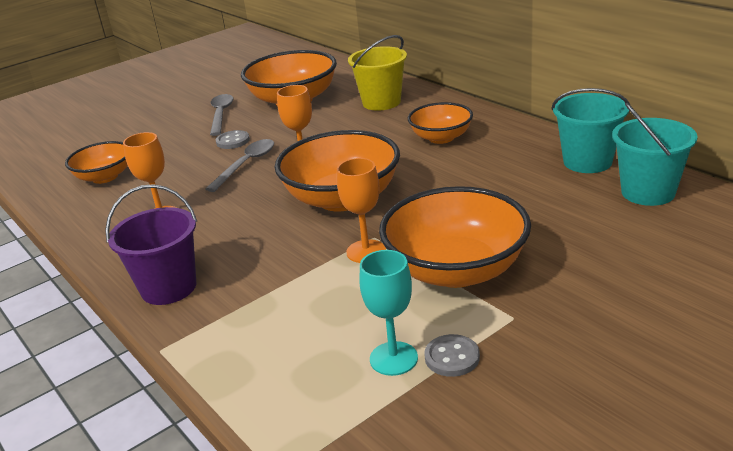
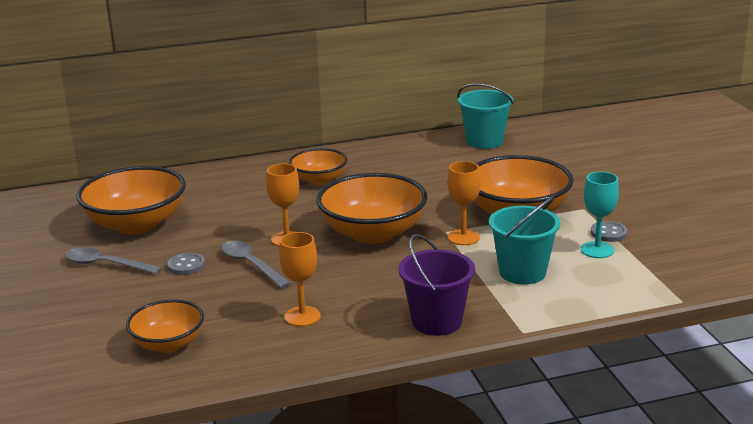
camera: 70 degrees left, 5 degrees down
(381, 102) = (211, 188): yellow bucket -> none
(587, 162) = (424, 146): turquoise bucket -> turquoise bucket (522, 272)

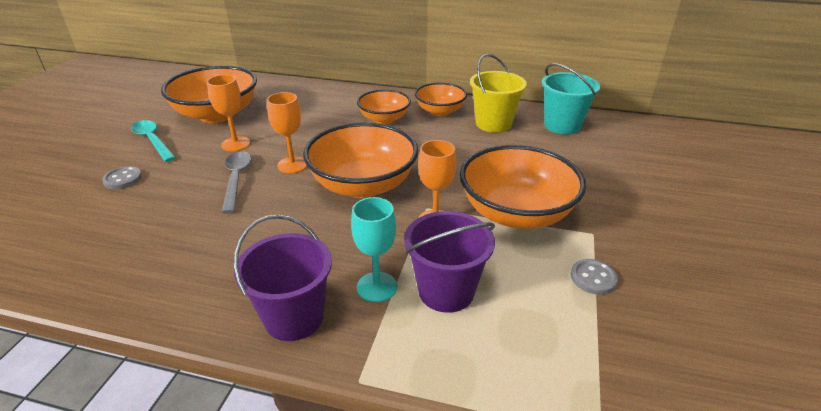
camera: 30 degrees right, 10 degrees up
(106, 265) = (152, 141): grey spoon -> turquoise spoon
(168, 344) = (78, 233): orange bowl -> orange bowl (440, 111)
(186, 265) = (196, 162): grey button -> grey button (123, 179)
(302, 316) = (199, 251): orange goblet -> orange goblet (236, 144)
(424, 156) = (493, 123): none -> yellow bucket
(522, 272) = (446, 291): turquoise bucket -> purple bucket
(597, 250) = (558, 296): turquoise goblet -> turquoise goblet (377, 287)

